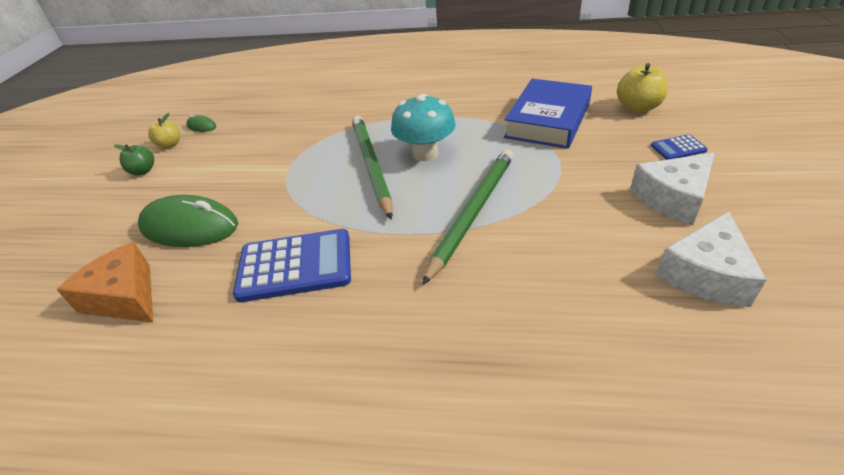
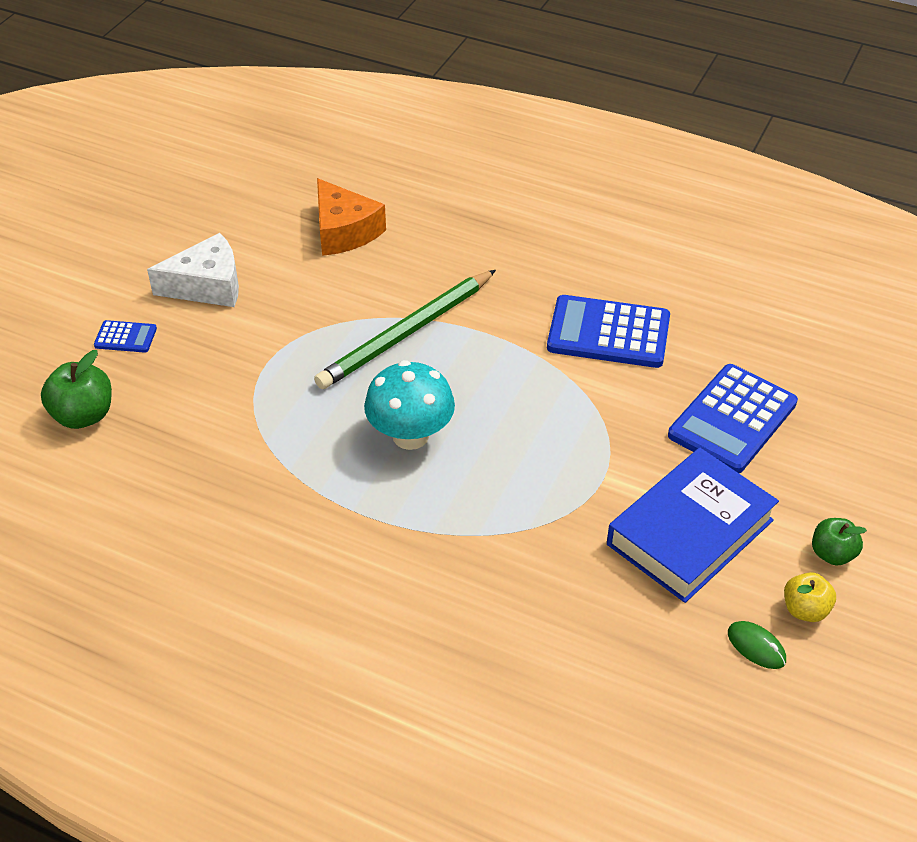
camera: 165 degrees left, 5 degrees up
(125, 297) = (784, 353): orange cheese -> orange cheese (344, 231)
(190, 227) = (732, 419): green mouse -> blue calculator
(371, 166) = (489, 440): green pencil -> none
(548, 120) = (214, 436): blue book -> blue book (690, 532)
(637, 107) = (83, 415): yellow apple -> green apple
(706, 274) = (264, 222): white cheese -> none

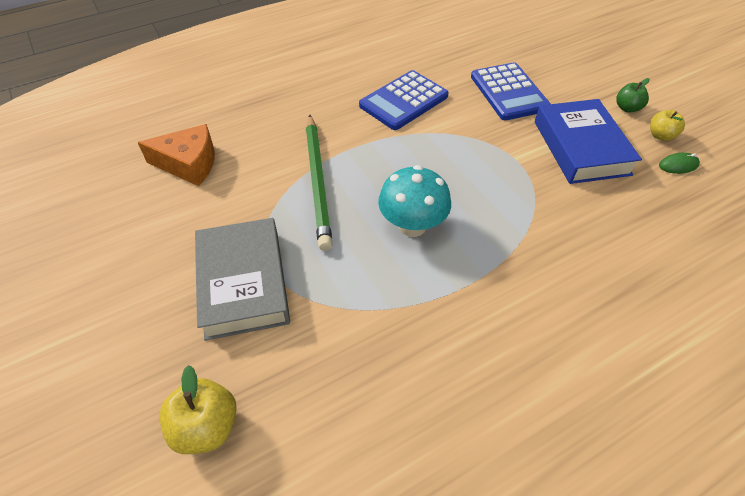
camera: 55 degrees left, 5 degrees up
(83, 415) = (206, 426): green apple -> yellow apple
(125, 337) = (147, 348): blue calculator -> none
(207, 285) = (152, 264): white cheese -> none
(235, 354) = (243, 283): none -> grey book

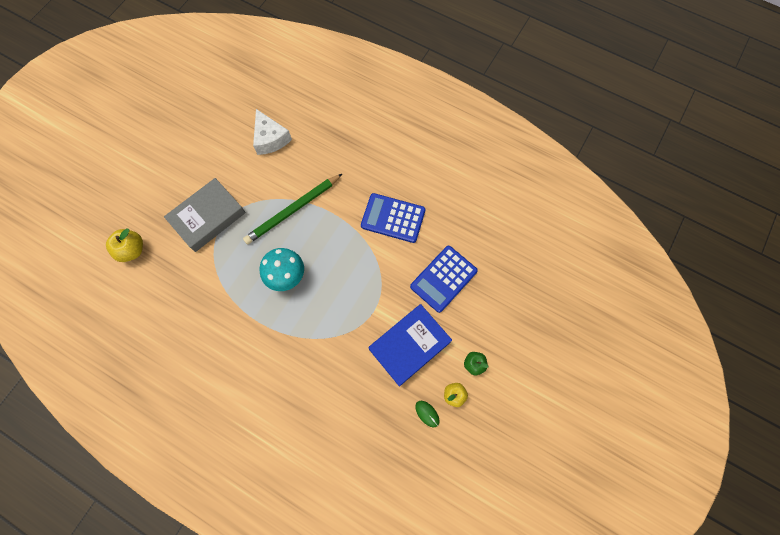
camera: 60 degrees right, 20 degrees up
(189, 164) = (270, 139): orange cheese -> white cheese

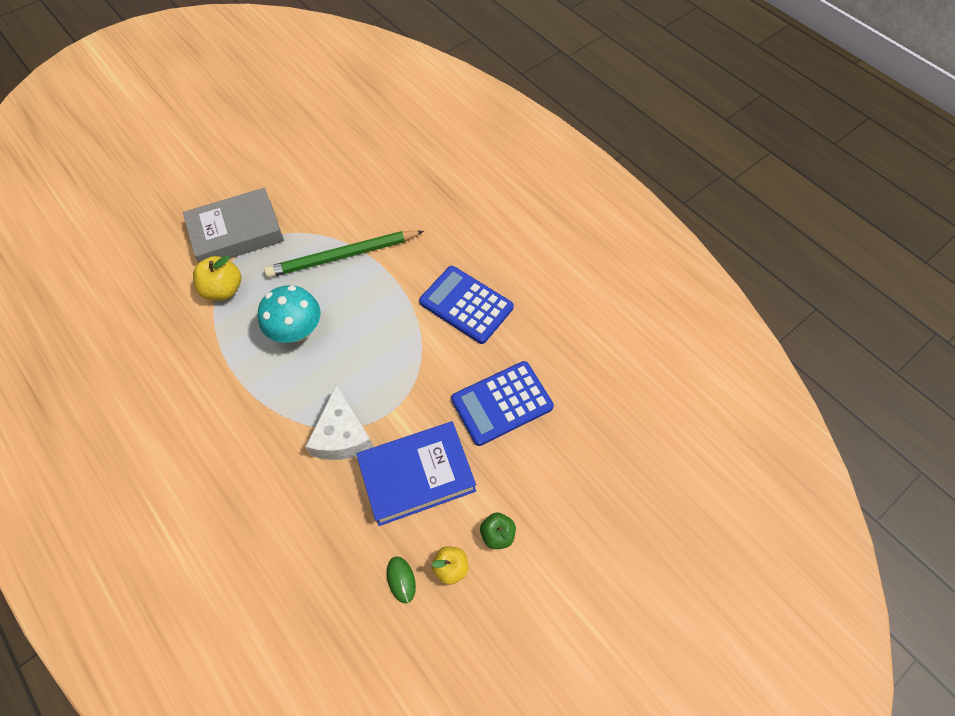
camera: 20 degrees right, 10 degrees down
(132, 250) = (131, 242): yellow apple -> yellow apple (223, 290)
(270, 139) = (355, 168): white cheese -> white cheese (342, 435)

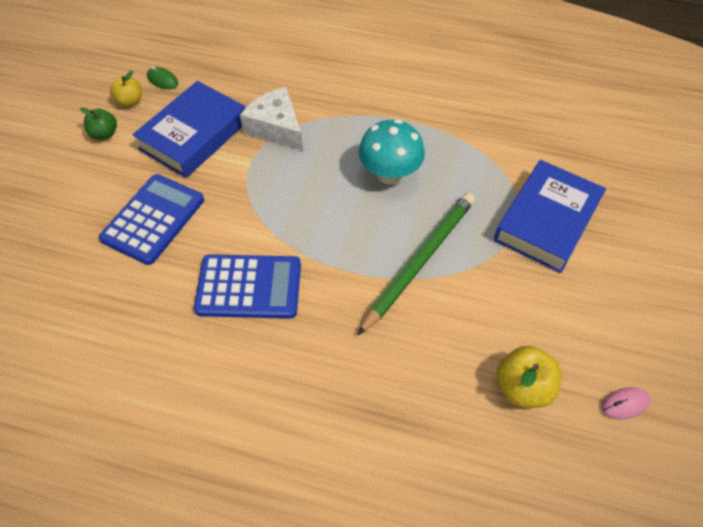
camera: 145 degrees right, 5 degrees down
(223, 290) = (491, 168): yellow apple -> yellow apple (523, 387)
(237, 232) = (546, 221): grey book -> blue book
(319, 129) = (624, 404): none -> pink mouse

